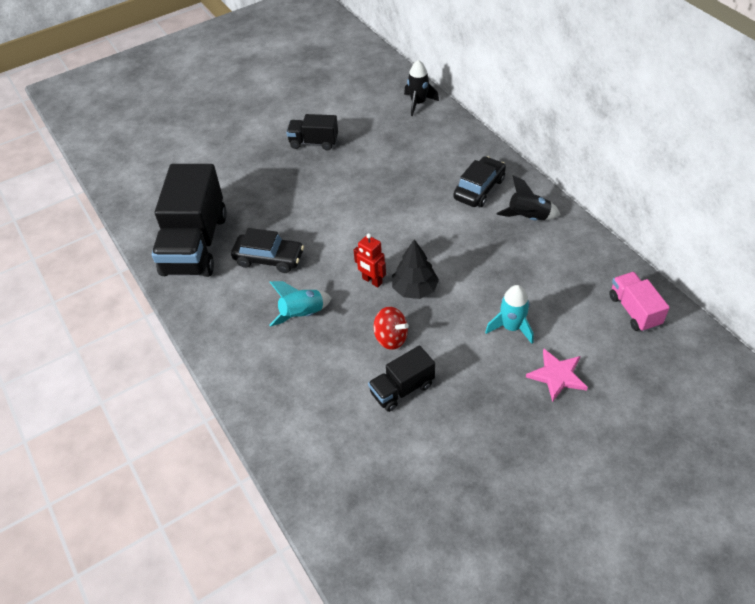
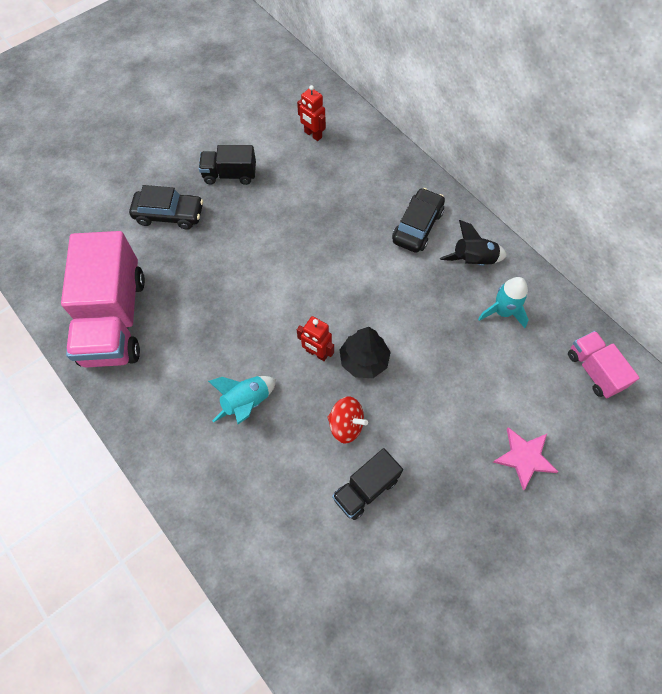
camera: 10 degrees left, 15 degrees up
(195, 244) = (115, 319): black truck -> pink truck
(269, 259) = (200, 332): black car -> black car (169, 214)
(393, 116) = (313, 135): none -> red robot
(418, 103) = (338, 117): black rocket -> none
(511, 327) = (471, 401): turquoise rocket -> turquoise rocket (502, 312)

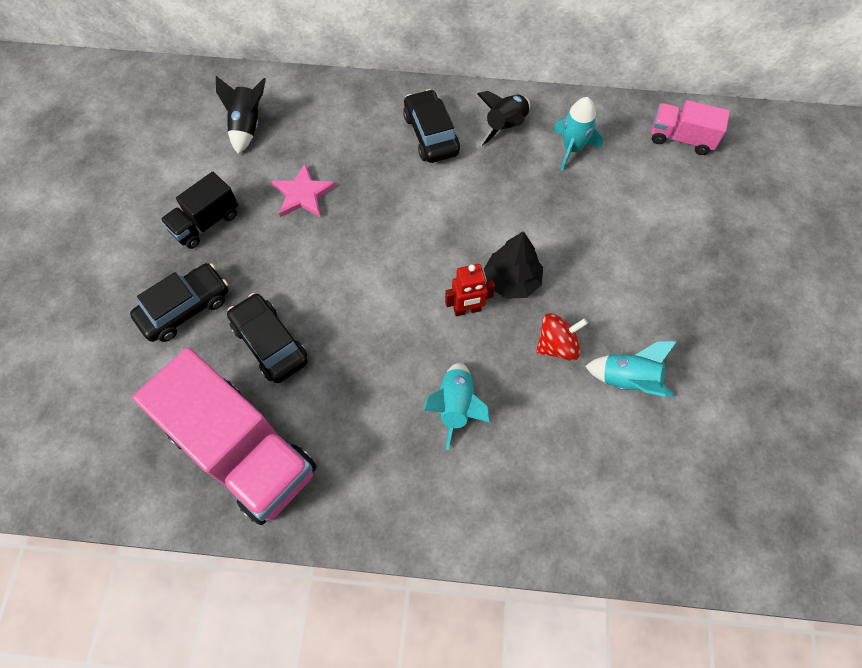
camera: 45 degrees left, 0 degrees up
(189, 273) = (270, 343): none -> black car
(313, 135) = (247, 126): red robot -> black rocket
(365, 488) = (628, 380): black truck -> turquoise rocket
(524, 457) = (707, 245): pink star -> pink star (303, 194)

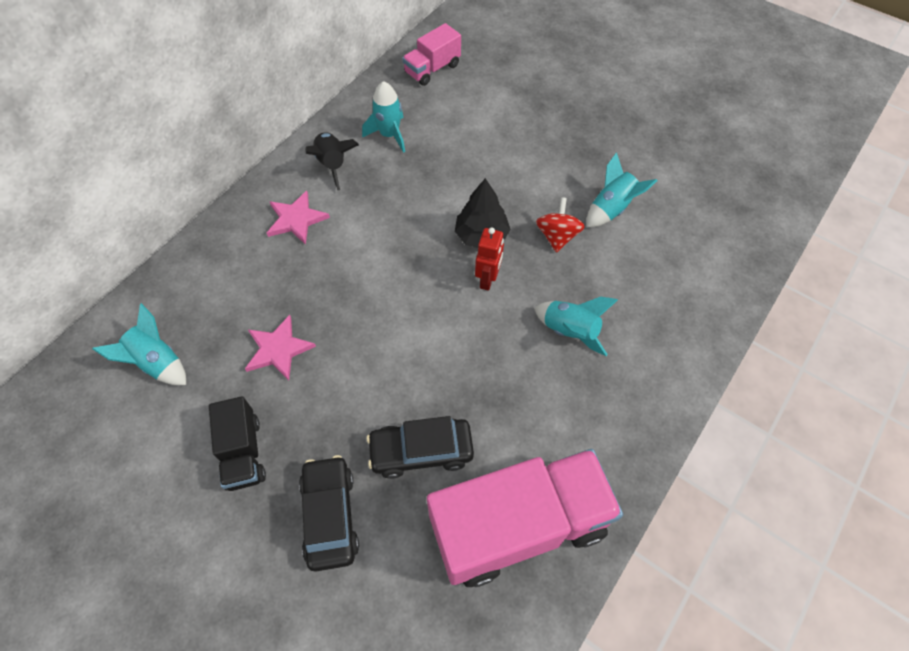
camera: 60 degrees left, 5 degrees down
(247, 126) = (157, 362): black rocket -> turquoise rocket
(431, 134) = (296, 219): black car -> pink star

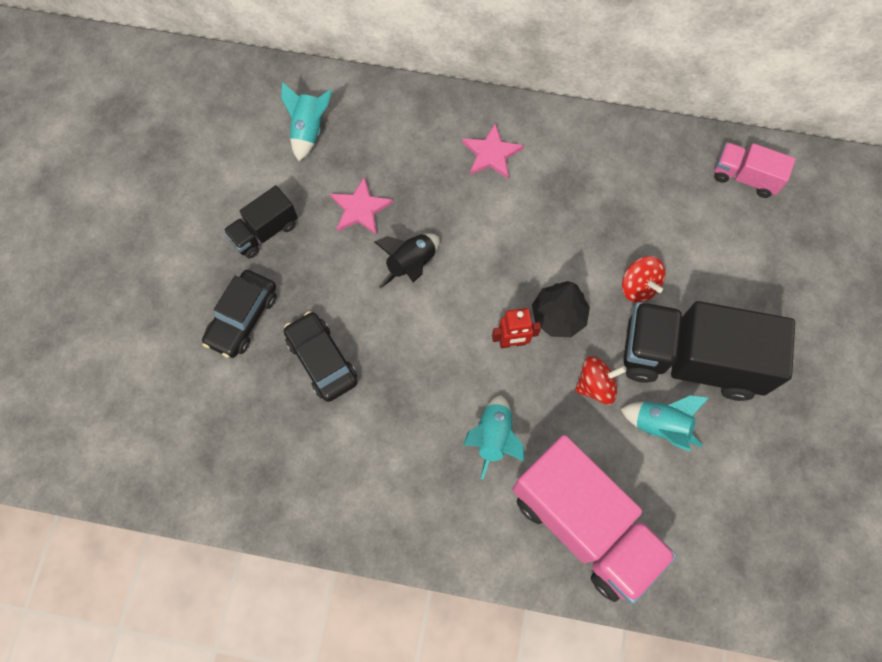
camera: 65 degrees right, 10 degrees up
(330, 516) = (243, 318): black car -> black car turned 150 degrees clockwise
(332, 165) = (567, 151): black rocket -> black rocket (411, 265)
(389, 135) = (632, 180): turquoise rocket -> none
(485, 171) = (638, 287): none -> red spinning top
(518, 525) = (293, 463): pink truck -> pink truck (584, 524)
(565, 166) = (689, 360): none -> black truck

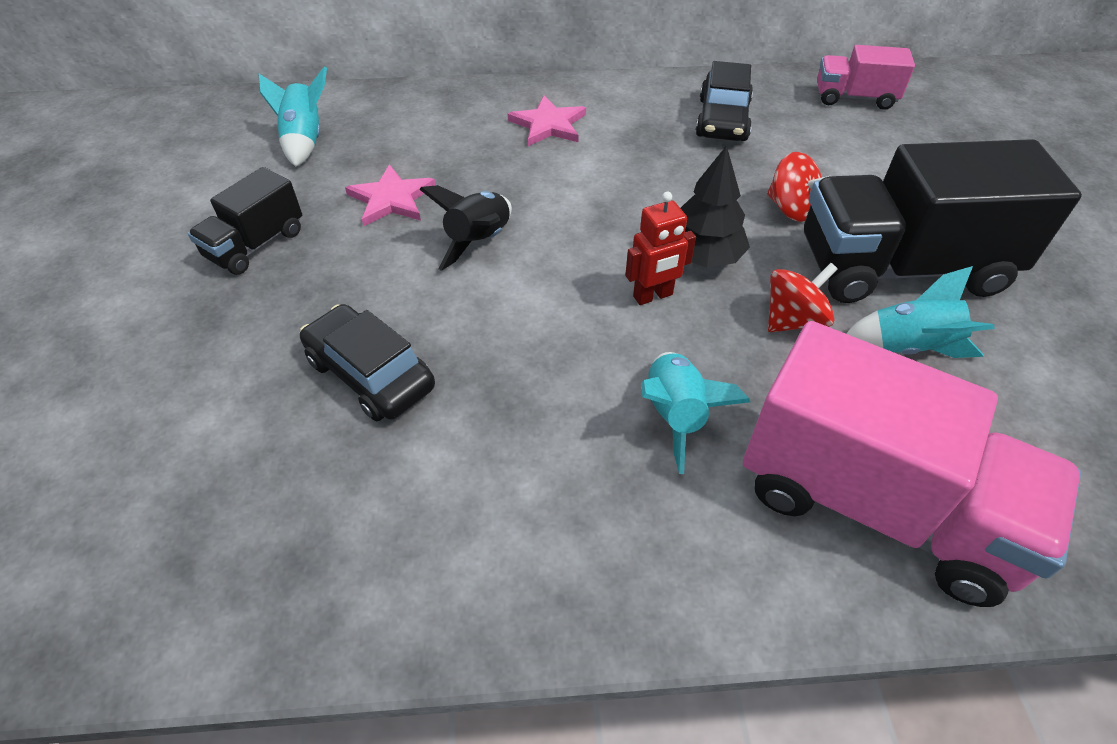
camera: 15 degrees left, 20 degrees down
(243, 318) = (232, 347): black car -> black car (722, 120)

